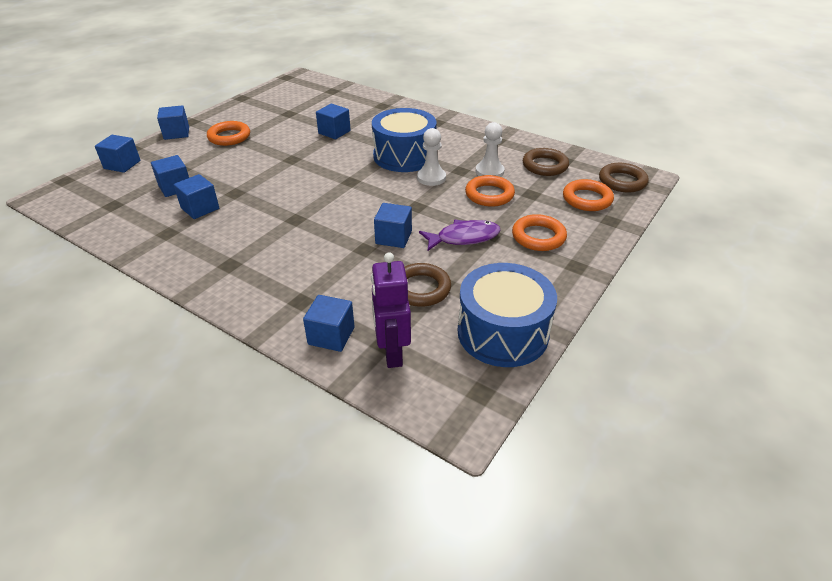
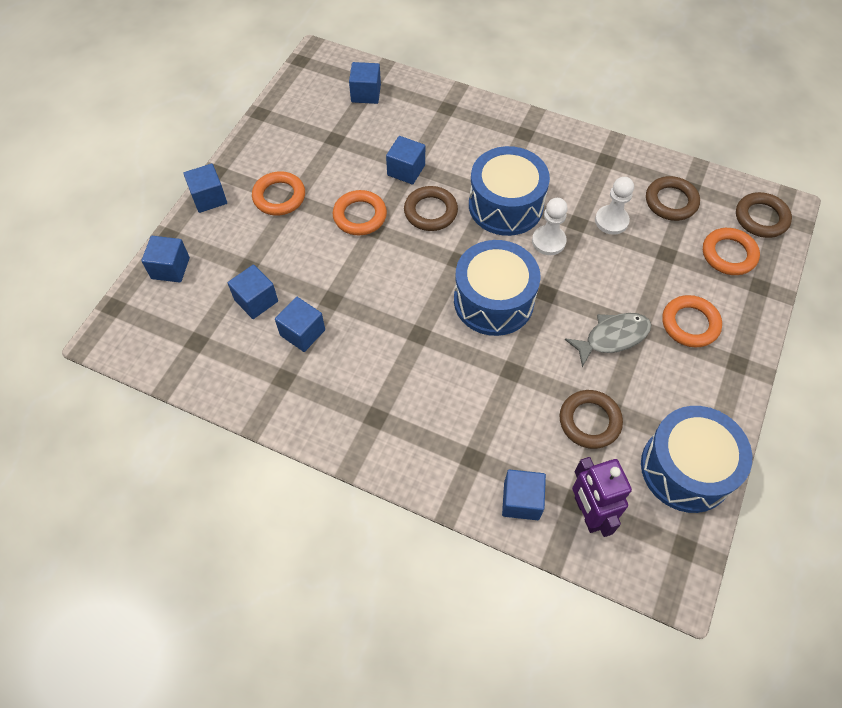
camera: 10 degrees left, 20 degrees up
(342, 154) = (430, 211): none -> brown ring
(369, 206) = (493, 301): none -> blue drum
(393, 237) = (537, 348): blue cube -> blue cube (366, 93)
(464, 238) = (612, 337): purple fish -> grey fish
(489, 195) = (621, 262): orange ring -> orange ring (360, 216)

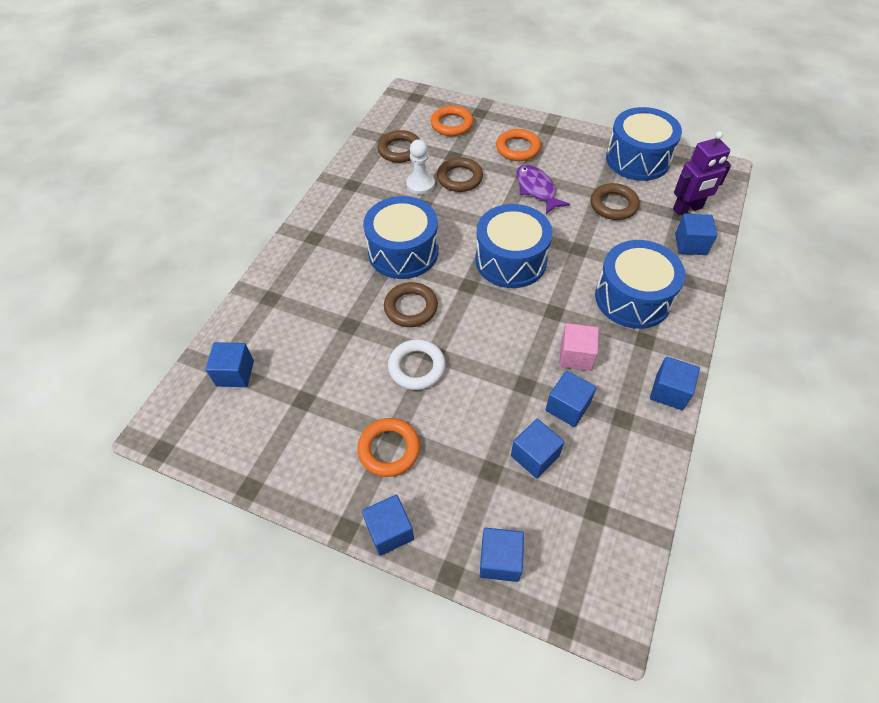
camera: 90 degrees left, 5 degrees down
(360, 216) = (417, 367): orange ring -> white ring
(361, 347) = (576, 356): none -> pink cube
(406, 170) = (355, 330): blue cube -> blue cube (669, 391)
(435, 415) = (633, 298): none -> blue drum
(548, 241) = (444, 223): white pawn -> none
(612, 337) = (537, 189): grey fish -> purple fish
(761, 218) = (416, 106): brown ring -> brown ring (459, 178)

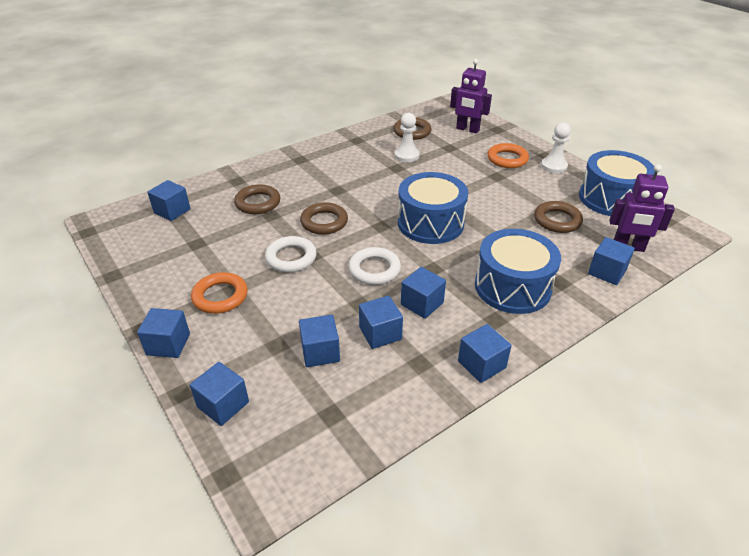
camera: 30 degrees right, 15 degrees down
(403, 252) = (353, 188): blue drum -> none
(452, 124) = (467, 129): orange ring -> purple robot
(459, 178) = (441, 161): brown ring -> brown ring (258, 203)
(505, 340) = (374, 269): none -> white ring
(537, 189) = (497, 188): purple fish -> none
(564, 140) = (553, 166): none -> white pawn
(576, 356) = (422, 304): pink cube -> blue cube

